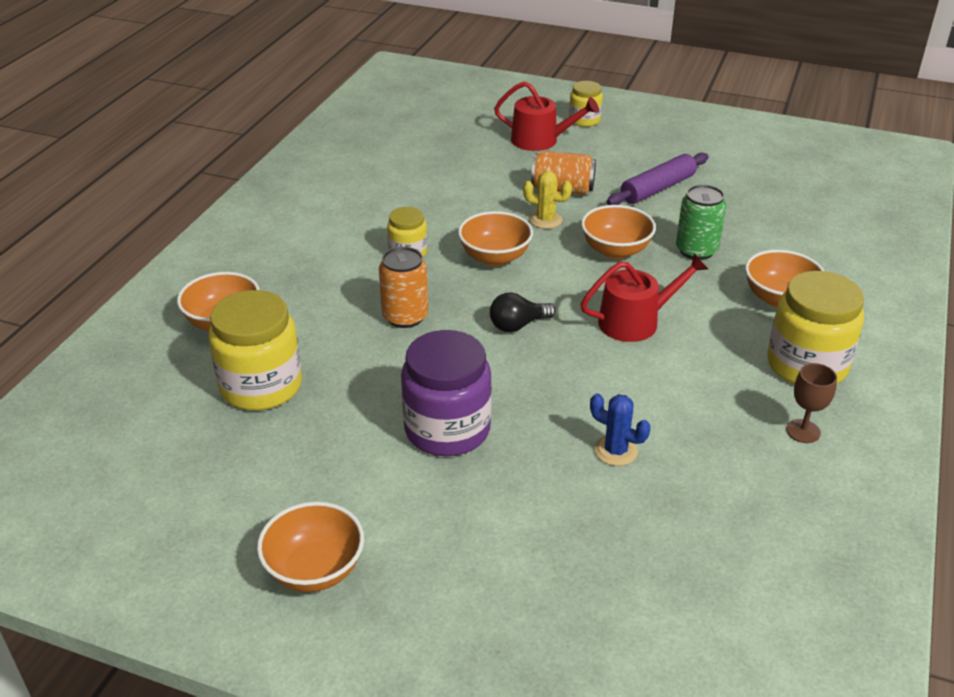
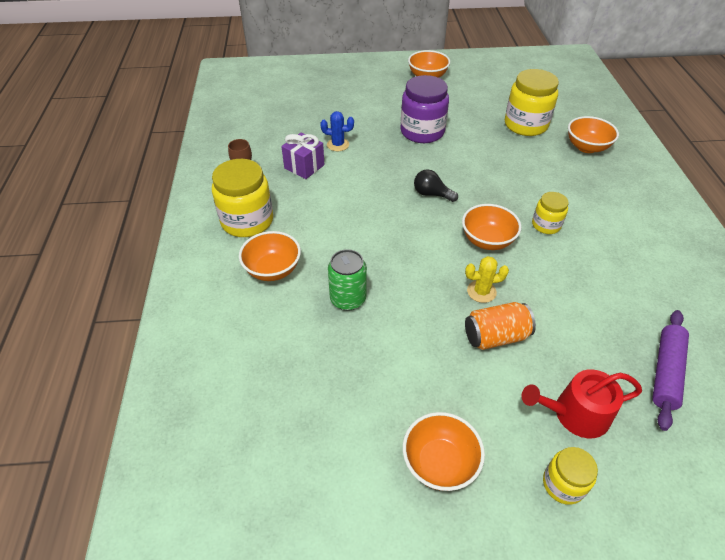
camera: 155 degrees right, 10 degrees up
(405, 316) = (499, 180): orange can -> none
(518, 325) = (431, 194): black light bulb -> black light bulb turned 105 degrees counterclockwise
(615, 250) = (409, 277): orange bowl -> orange bowl (439, 463)
(635, 321) = (363, 219): red watering can -> none
(657, 189) = (414, 372): purple rolling pin -> purple rolling pin (666, 372)
(693, 426) = (304, 167): none -> purple gift

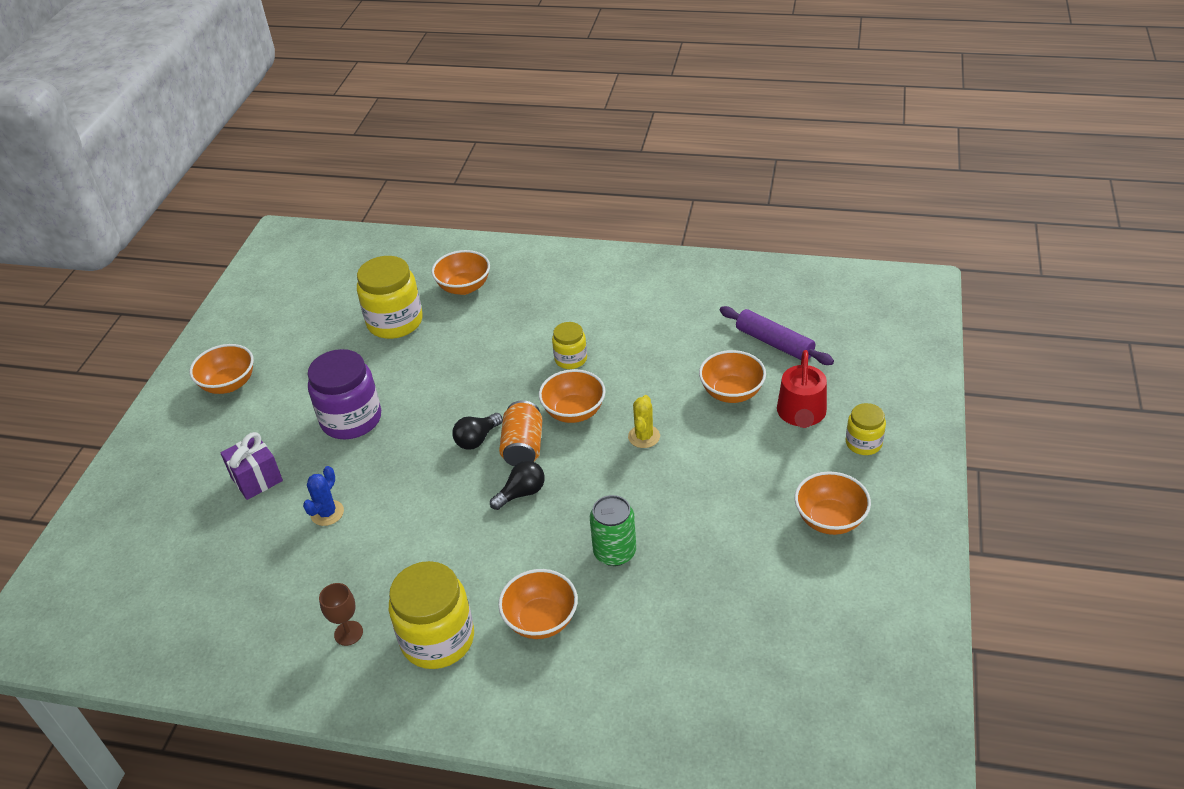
camera: 70 degrees left, 5 degrees down
(304, 167) = (355, 559): purple gift -> purple gift (257, 479)
(388, 231) = (521, 493): none -> black light bulb
(495, 336) = (704, 442): orange can -> orange can (523, 447)
(571, 347) = (731, 392): none -> orange bowl

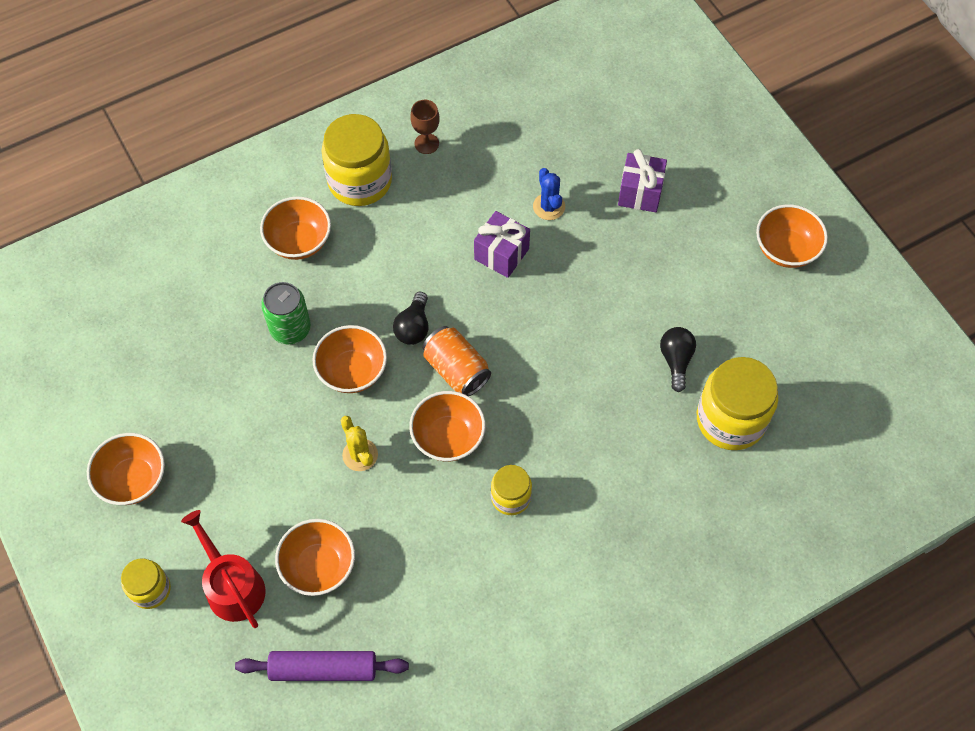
camera: 135 degrees right, 20 degrees up
(351, 419) = (634, 292): purple jar -> none
(402, 502) = (501, 254): none -> purple gift
(464, 287) = (718, 515): orange bowl -> orange bowl (352, 371)
(477, 439) = (504, 349): black light bulb -> black light bulb (676, 360)

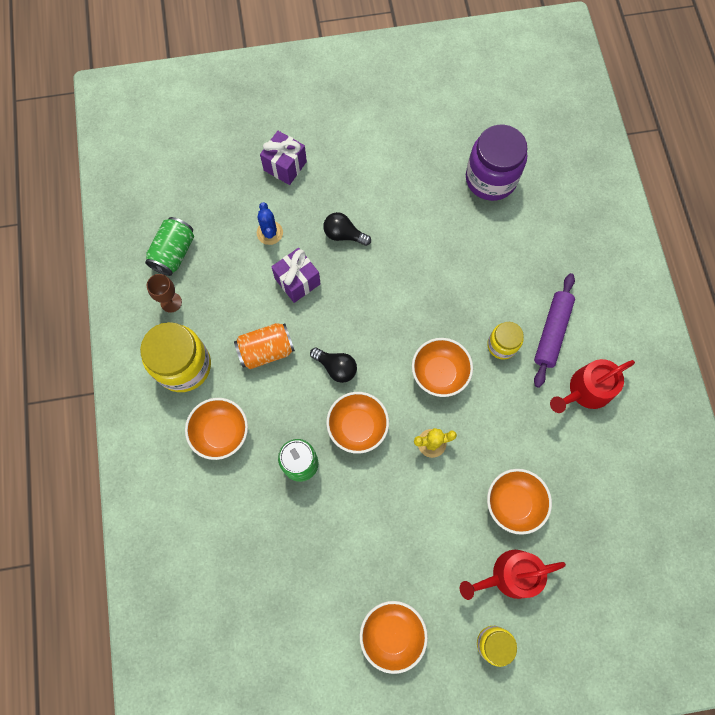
camera: 70 degrees left, 10 degrees up
(323, 669) = (595, 524): purple rolling pin -> purple rolling pin (551, 332)
(456, 370) = (385, 348): orange can -> orange can (266, 350)
(484, 125) = (174, 253): none -> green can
(489, 613) = (586, 390): none -> red watering can
(549, 207) = (270, 233): blue cactus -> blue cactus turned 75 degrees clockwise
(676, 360) = (433, 195): black light bulb -> black light bulb (344, 235)
(730, 419) = (490, 179): yellow jar -> purple jar
(786, 249) = (372, 91): orange bowl -> none

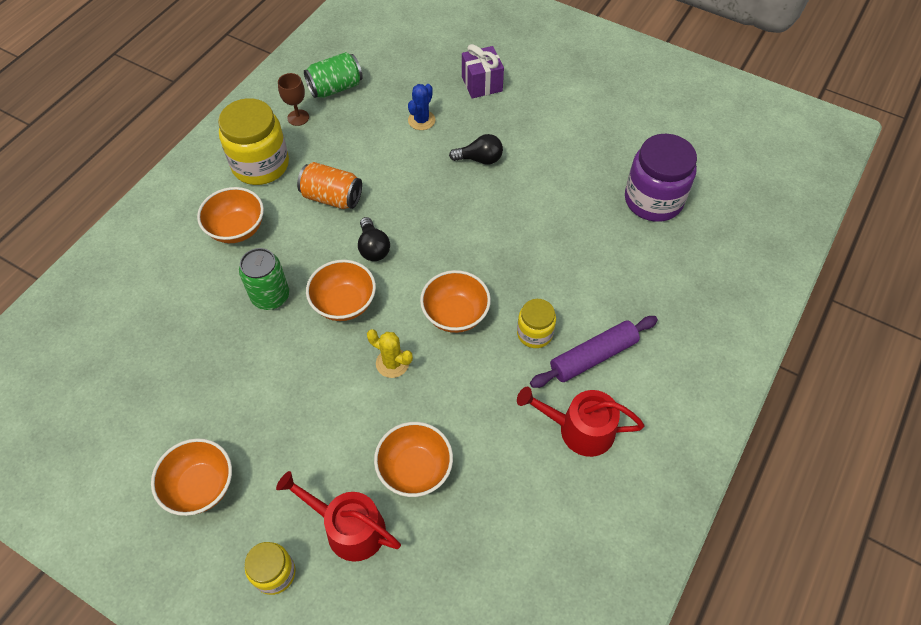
camera: 40 degrees right, 15 degrees down
(297, 281) = (408, 166): purple gift -> none
(344, 235) = (480, 159): black light bulb -> black light bulb turned 120 degrees clockwise

